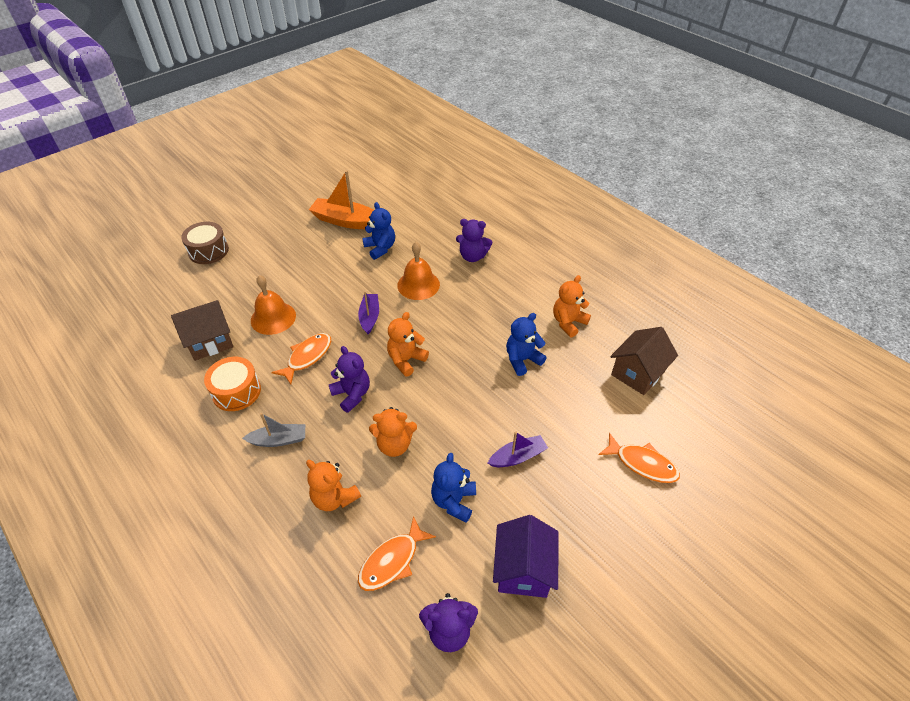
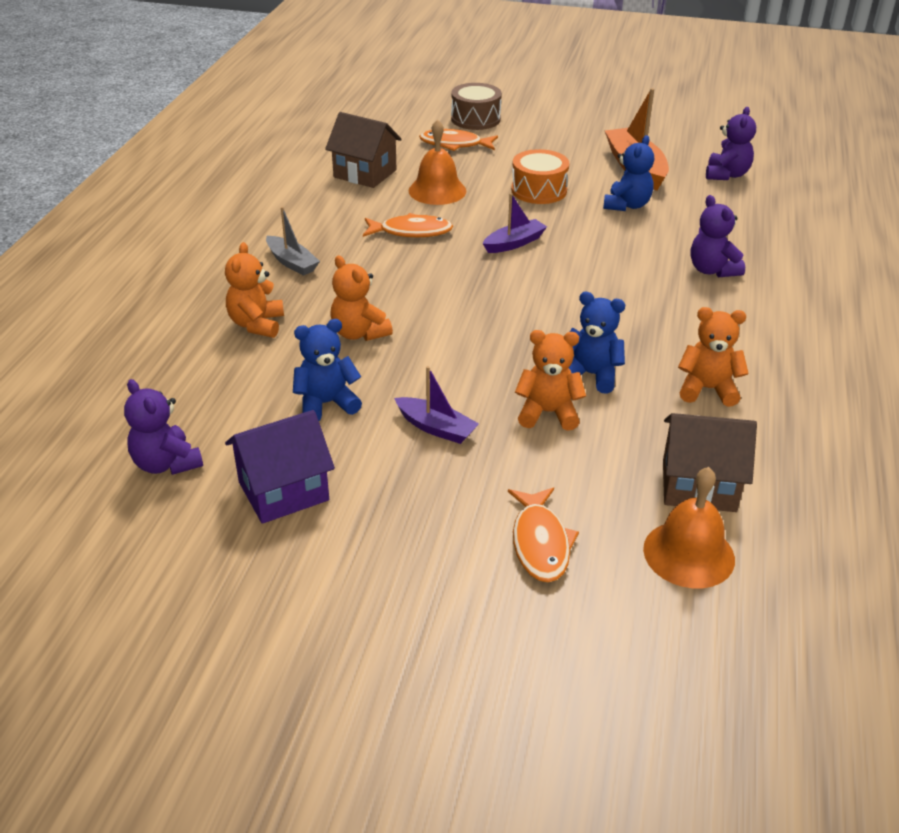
camera: 55 degrees right, 10 degrees down
(236, 391) = (323, 214): orange drum -> orange drum (539, 190)
(352, 394) = (395, 279): purple teddy bear -> purple teddy bear (726, 175)
(392, 561) = (216, 392): orange fish -> orange fish (454, 144)
(406, 360) = (483, 292): orange teddy bear -> orange teddy bear (548, 413)
(418, 285) = (607, 253): orange bell -> orange bell (688, 554)

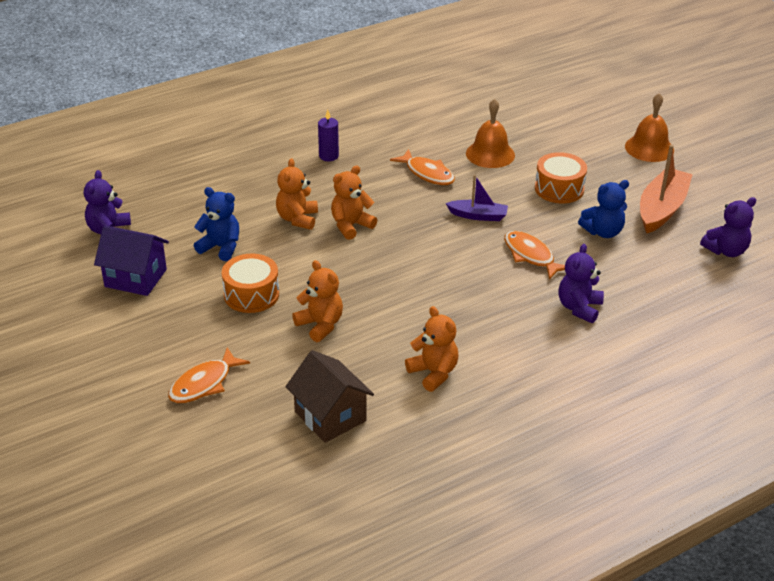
camera: 45 degrees right, 0 degrees up
(257, 324) = (255, 183): orange teddy bear -> orange teddy bear (351, 226)
(292, 262) = (328, 156): grey boat -> purple candle
(365, 174) = (463, 119): brown house -> none
(436, 428) = (251, 294): purple boat -> orange drum
(454, 144) = (558, 126): orange fish -> orange fish (531, 256)
(475, 119) = (607, 114): brown drum -> none
(591, 375) = (381, 321): blue teddy bear -> none
(688, 554) = (263, 442): orange bell -> orange bell (649, 148)

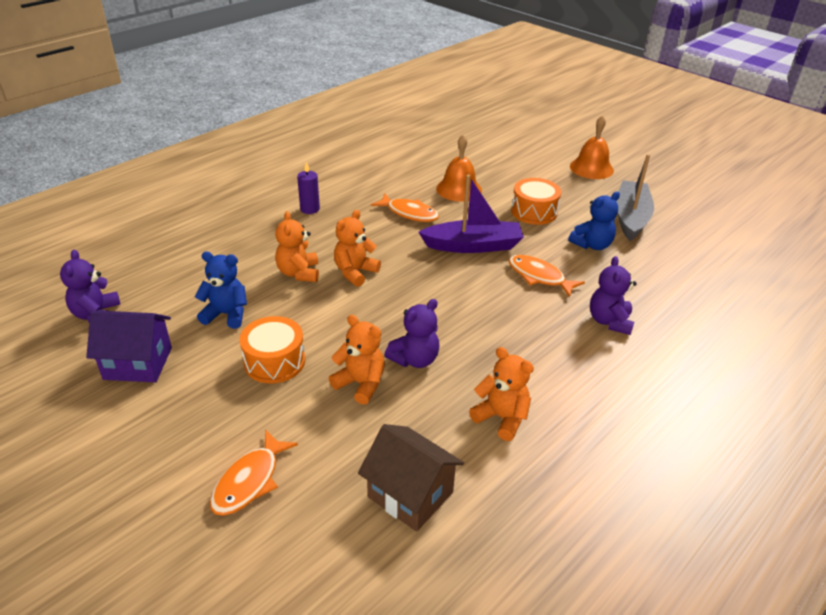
camera: 15 degrees left, 0 degrees up
(478, 216) = (473, 246): purple boat -> purple boat, size x1.70
(662, 209) = (630, 217): orange boat -> grey boat
(726, 251) = (705, 247): purple teddy bear -> purple teddy bear (415, 359)

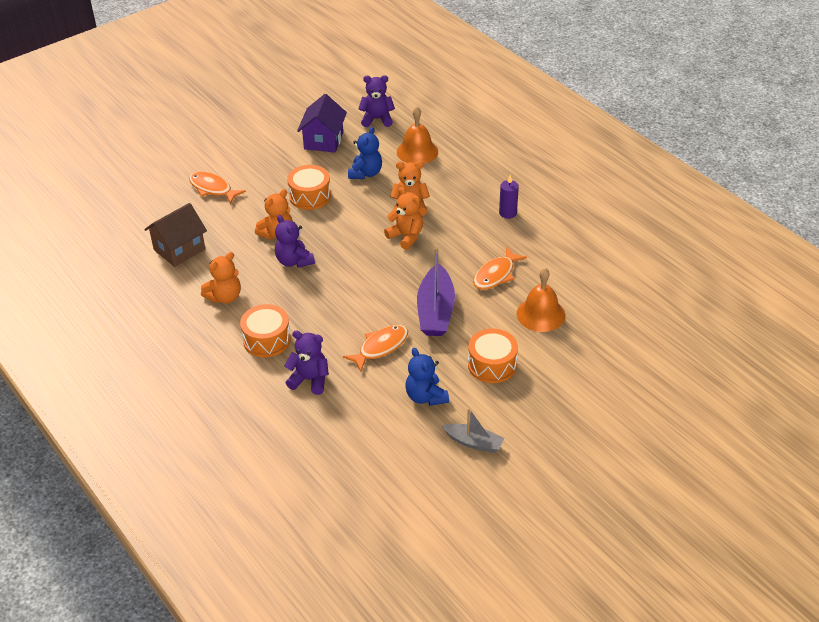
camera: 100 degrees right, 5 degrees up
(563, 364) = (267, 340): none -> orange drum
(591, 168) = (588, 436): orange bell -> orange bell (417, 151)
(630, 217) = (474, 442): grey boat -> grey boat, size x0.59

